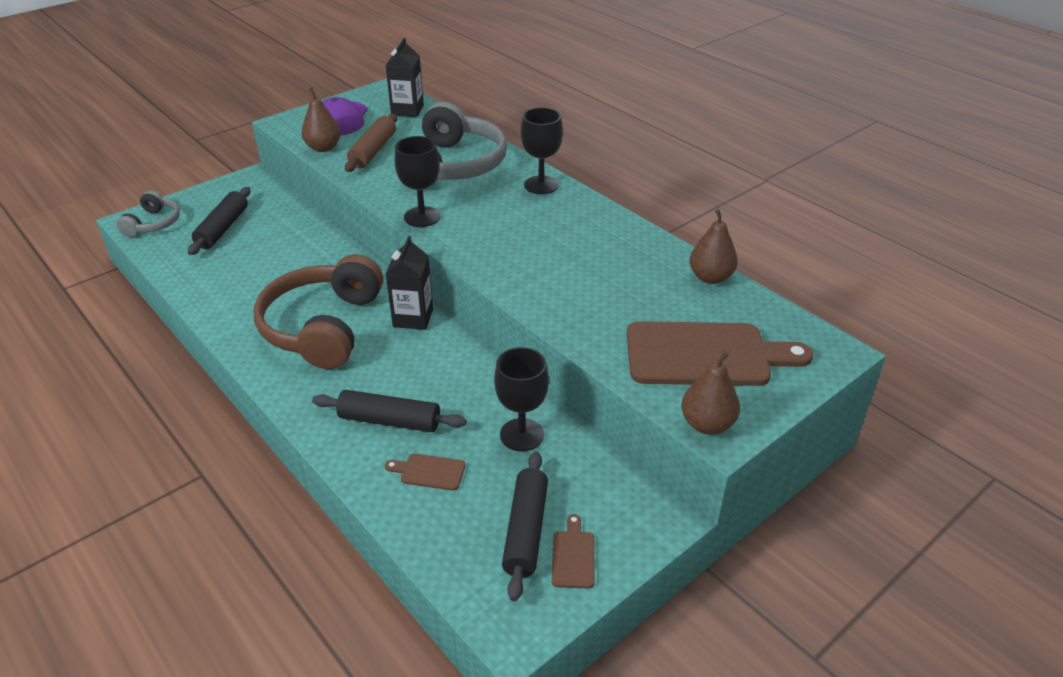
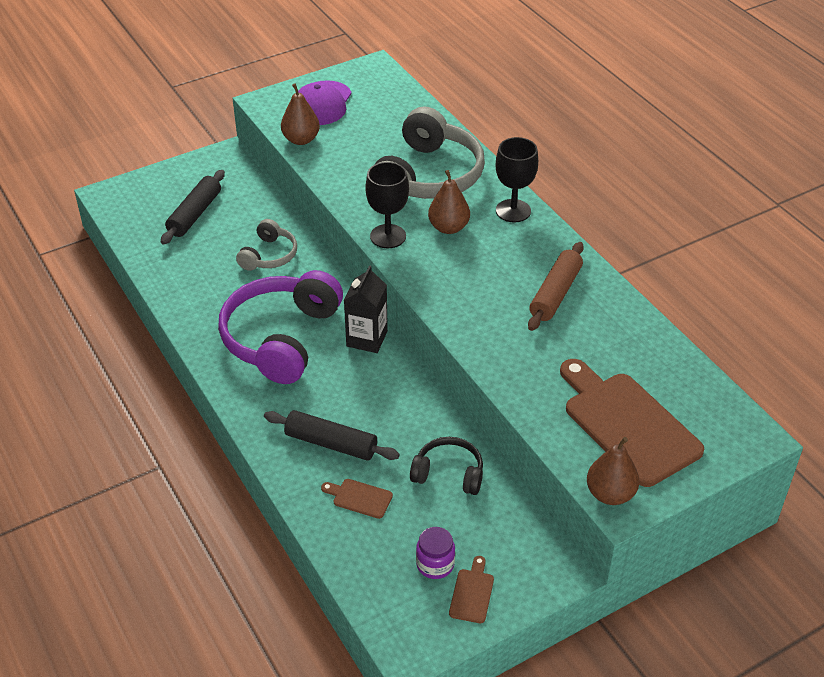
camera: 10 degrees right, 5 degrees up
(153, 224) = (128, 201): grey headphones -> grey headphones (269, 255)
(324, 327) = (281, 338): brown headphones -> purple headphones
(373, 151) = (350, 149): brown rolling pin -> brown rolling pin (555, 294)
(407, 110) = (392, 99): black carton -> none
(522, 435) = (448, 474): black goblet -> black headphones
(525, 530) = (435, 564): black rolling pin -> purple jar
(705, 355) = (628, 424): brown cutting board -> brown cutting board turned 135 degrees counterclockwise
(710, 277) = (657, 341): brown pear -> brown pear (448, 227)

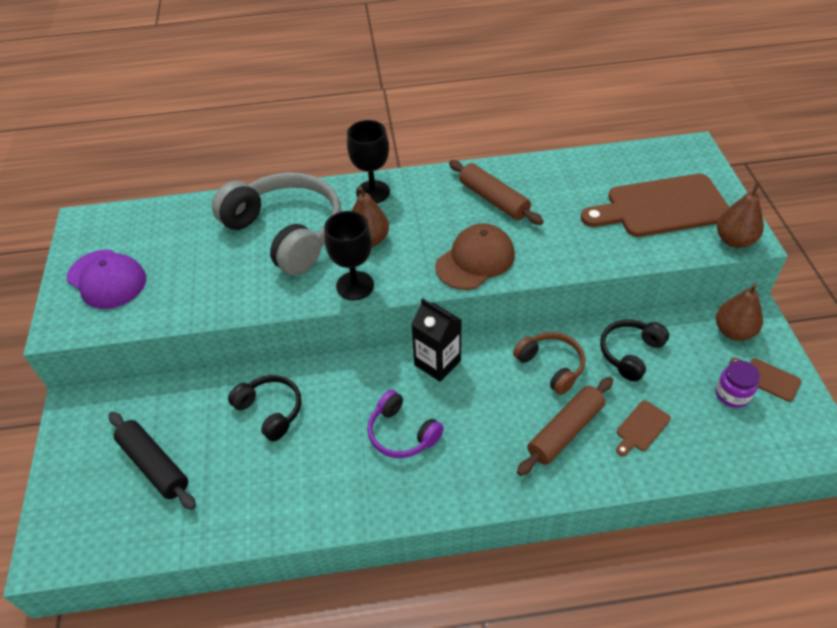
camera: 65 degrees left, 5 degrees up
(269, 255) = (270, 411): grey headphones -> black headphones
(281, 338) = (402, 433): purple headphones -> purple headphones, size x0.51
(301, 139) = (153, 312): brown pear -> brown pear (733, 331)
(331, 443) = (565, 431): black rolling pin -> brown rolling pin
(401, 417) = (551, 366): none -> brown headphones
(462, 302) = (475, 260): none -> brown cap

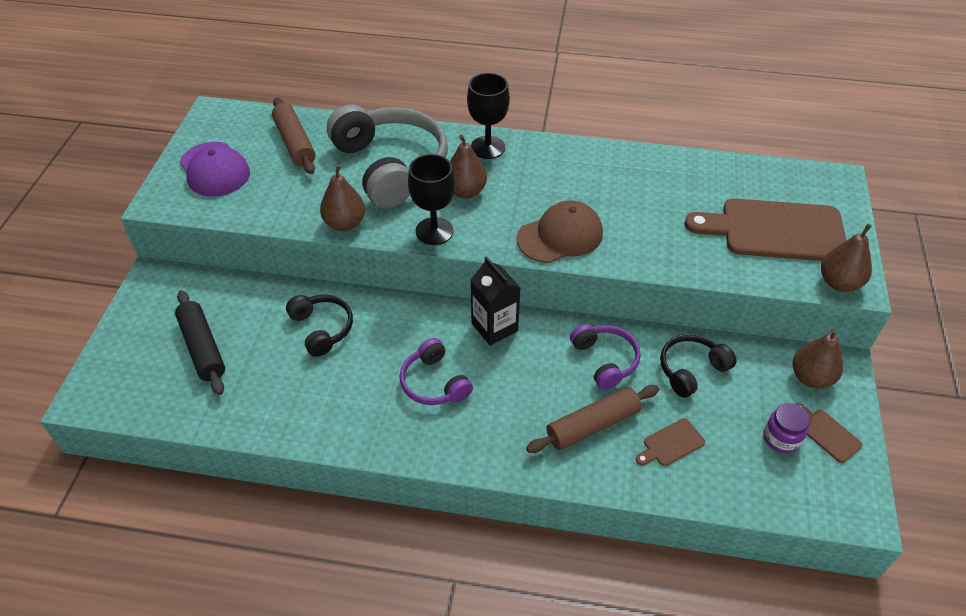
camera: 15 degrees right, 0 degrees up
(263, 300) = (345, 223): none -> brown pear
(494, 199) = (604, 182): brown rolling pin -> brown rolling pin (295, 143)
(551, 366) = (605, 360): brown headphones -> purple headphones

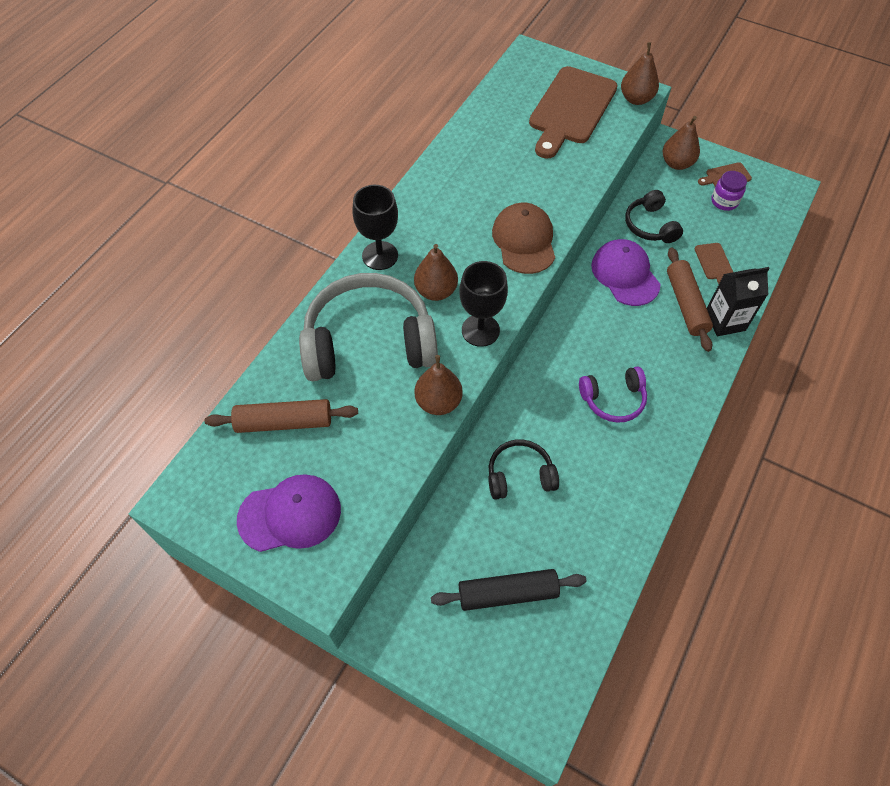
camera: 70 degrees left, 10 degrees up
(494, 327) = (565, 337): black carton -> black carton (725, 321)
(605, 360) = (625, 274): purple headphones -> purple cap

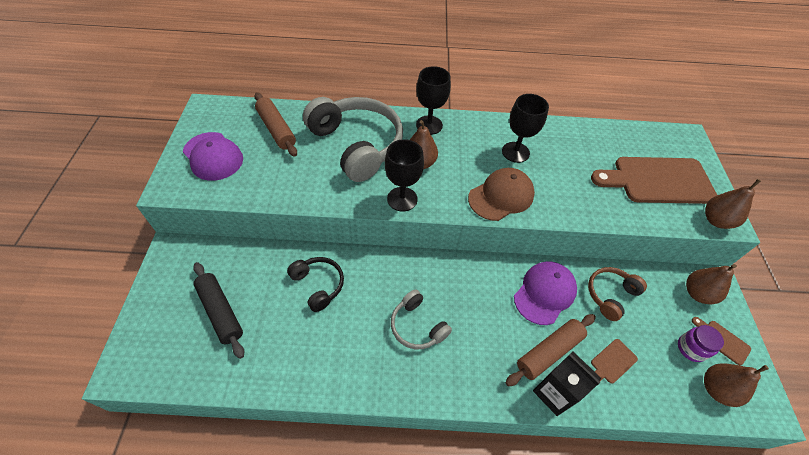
camera: 60 degrees right, 5 degrees down
(438, 402) = (328, 197): brown pear -> brown pear (716, 389)
(470, 198) = (515, 152): none -> black goblet
(613, 399) = (417, 326): purple headphones -> grey headphones
(650, 225) = (610, 295): black headphones -> brown headphones

